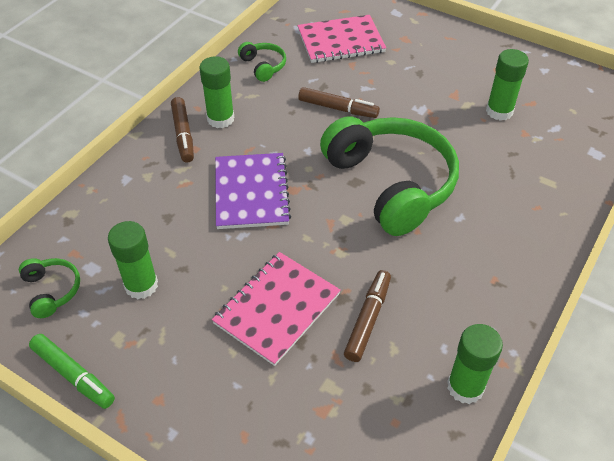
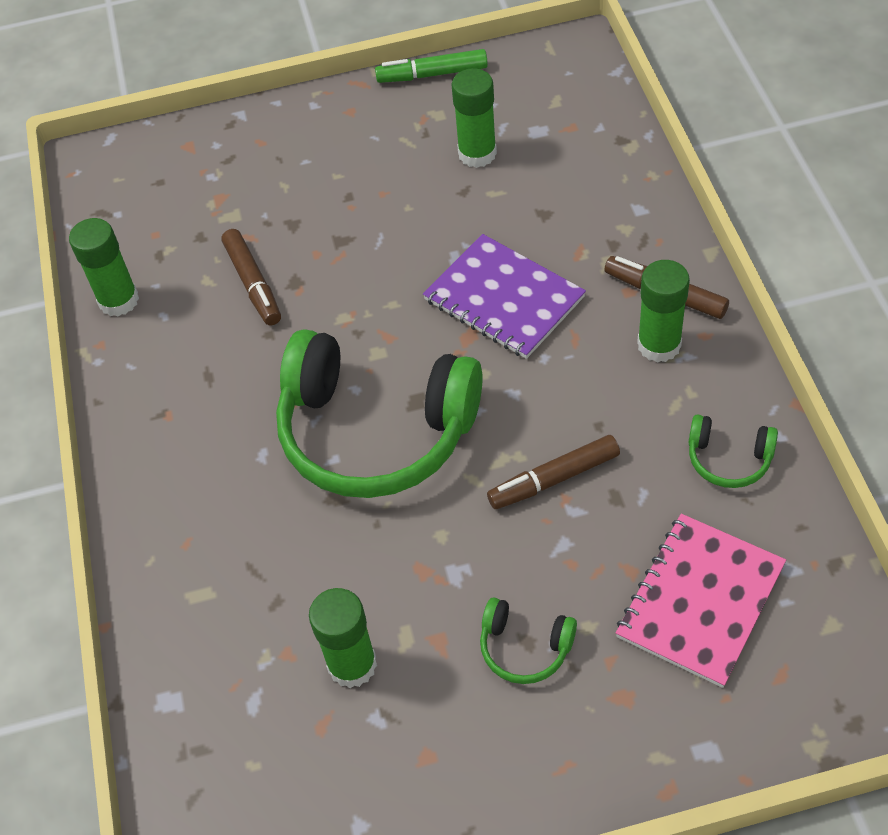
camera: 140 degrees right, 5 degrees up
(52, 290) = (539, 95): green headphones -> green headphones (525, 647)
(277, 308) = (341, 229): pink notebook -> none

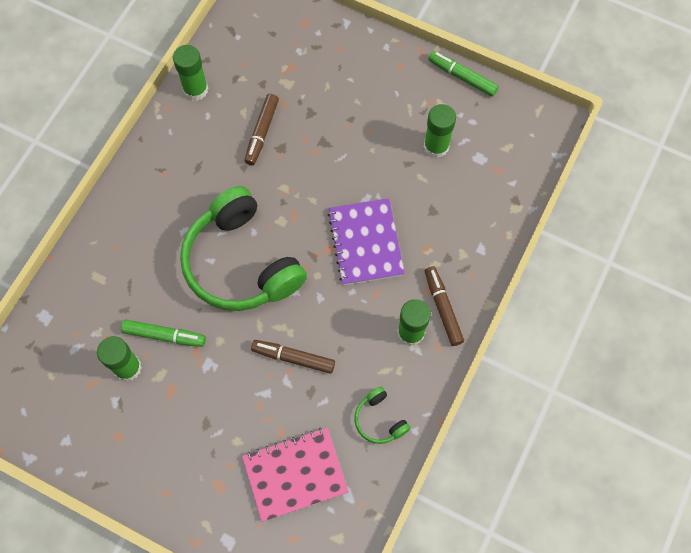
camera: 35 degrees right, 15 degrees up
(362, 587) = (164, 335): none -> green marker
(525, 647) = (202, 426): green headphones -> none

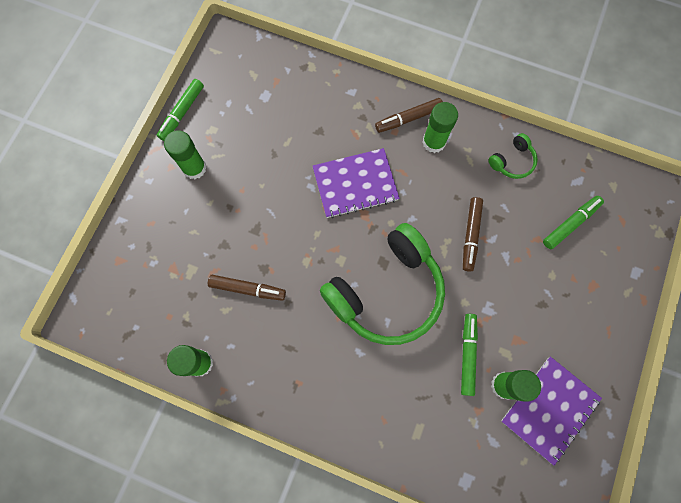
camera: 95 degrees left, 5 degrees up
(95, 410) = (549, 409): none -> purple notebook
(295, 474) = (570, 224): pink notebook -> green marker
(436, 146) = (255, 131): green glue stick -> green glue stick (194, 168)

